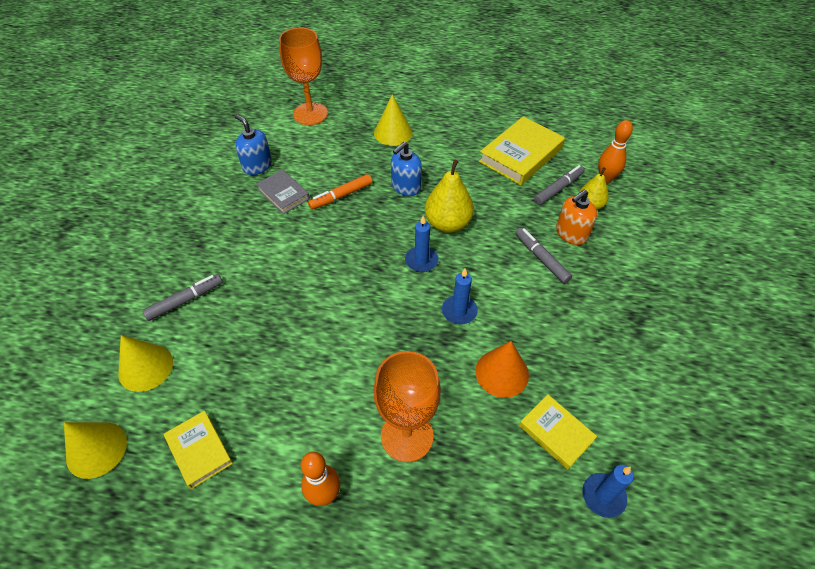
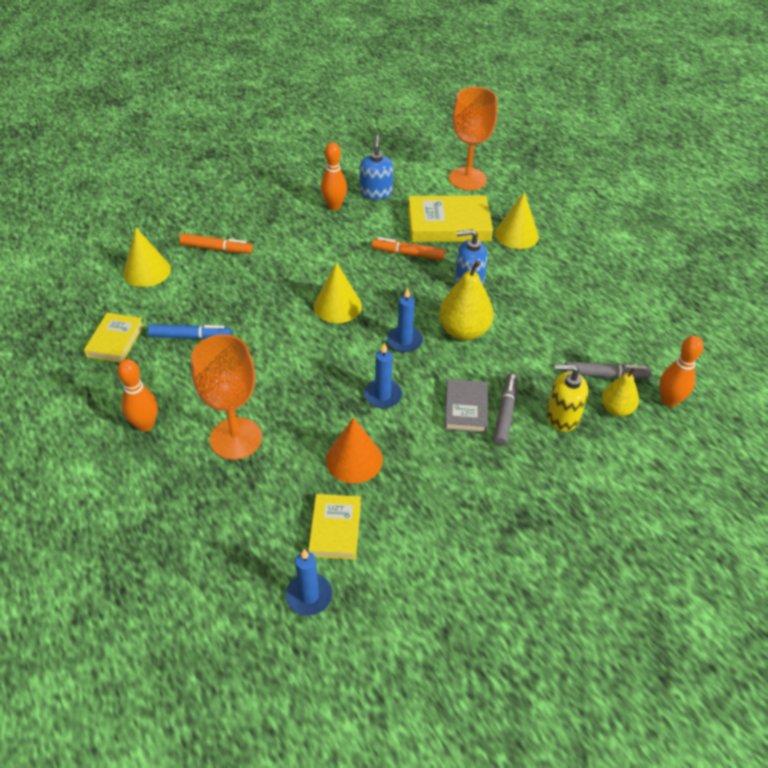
camera: 45 degrees right, 5 degrees down
(96, 449) = (70, 295): yellow cone -> yellow cone (337, 306)
(185, 300) = (216, 249): grey marker -> orange marker
(238, 197) = (334, 206): none -> orange bowling pin
(262, 389) = (190, 337): none -> blue marker
(283, 194) = (367, 224): grey book -> grey book (466, 409)
(521, 155) = (610, 325): yellow book -> yellow book (448, 224)
(571, 234) = (562, 416): orange soap dispenser -> yellow soap dispenser

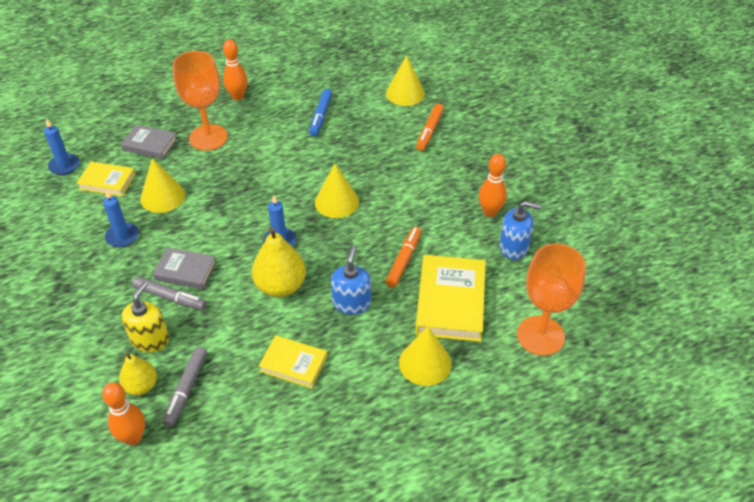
camera: 100 degrees right, 0 degrees up
(115, 341) = (326, 80): yellow book -> yellow book (293, 364)
(254, 500) = (150, 145): none -> grey book
(354, 459) = (162, 196): orange cone -> yellow cone
(383, 395) = (220, 220): blue candle -> blue candle (122, 236)

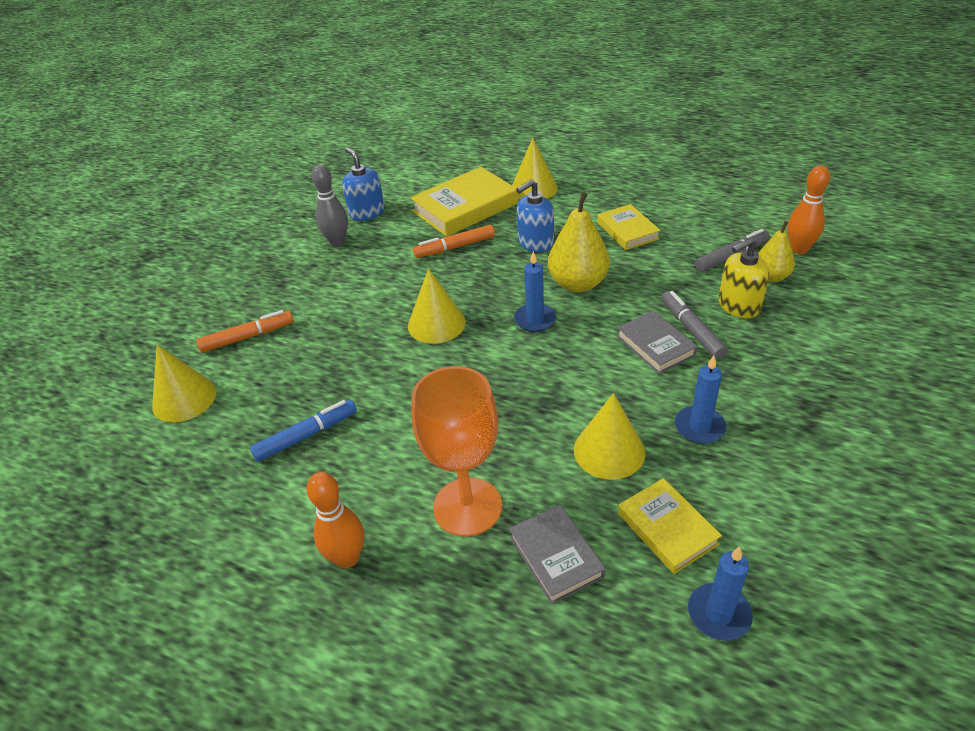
camera: 130 degrees left, 5 degrees down
(490, 212) = (337, 242): orange bowling pin -> grey bowling pin
(540, 335) = (441, 166): orange goblet -> none

